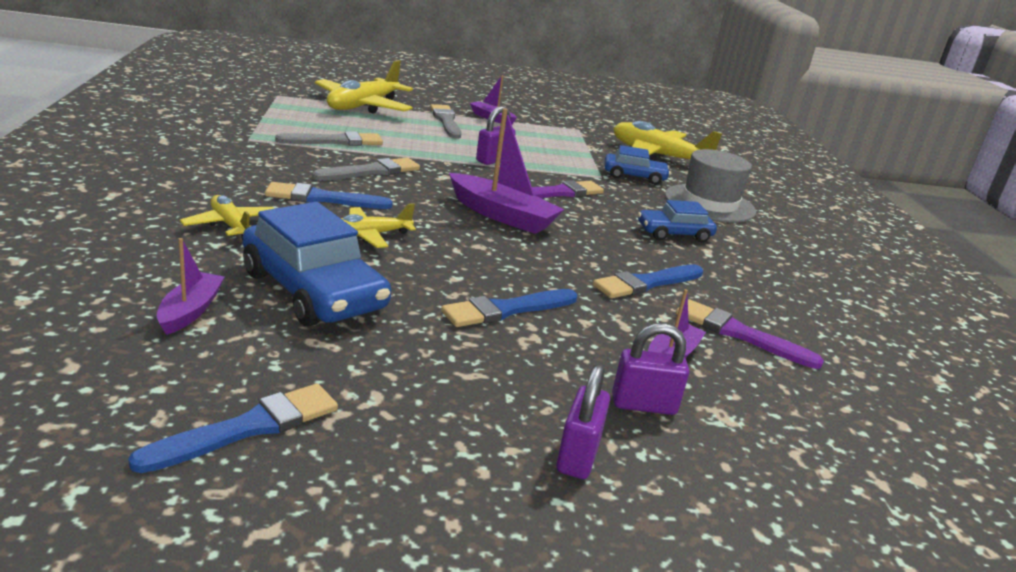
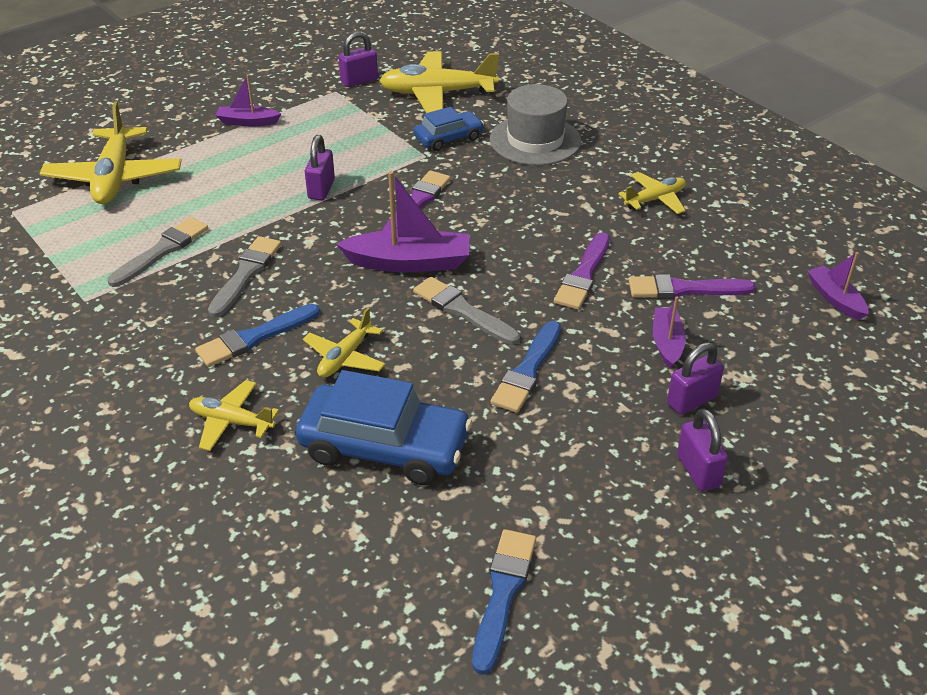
camera: 30 degrees left, 15 degrees up
(190, 311) = (331, 529): purple boat -> purple boat (835, 299)
(446, 121) = (215, 153): grey brush -> grey brush (462, 310)
(604, 131) = (359, 81): none -> purple padlock
(646, 283) = (583, 275): blue brush -> purple brush
(674, 234) = (547, 200): blue car -> none
(783, 273) = (655, 199): none -> yellow plane

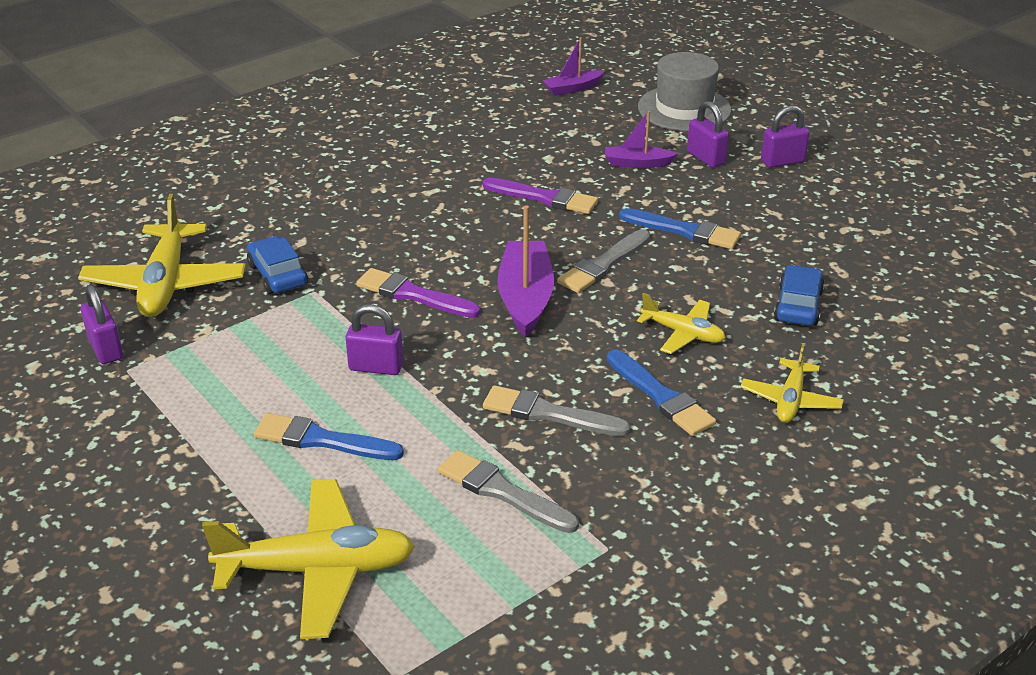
camera: 90 degrees left, 5 degrees down
(247, 122) = (190, 447): purple boat -> none
(384, 446) = (798, 305): blue car -> blue car, size x0.57
(503, 593) = (932, 247): blue brush -> blue brush (322, 440)
(535, 140) = (297, 217): grey hat -> grey hat (684, 109)
(655, 199) = (422, 154): yellow plane -> none
(684, 289) = (563, 150): purple brush -> none

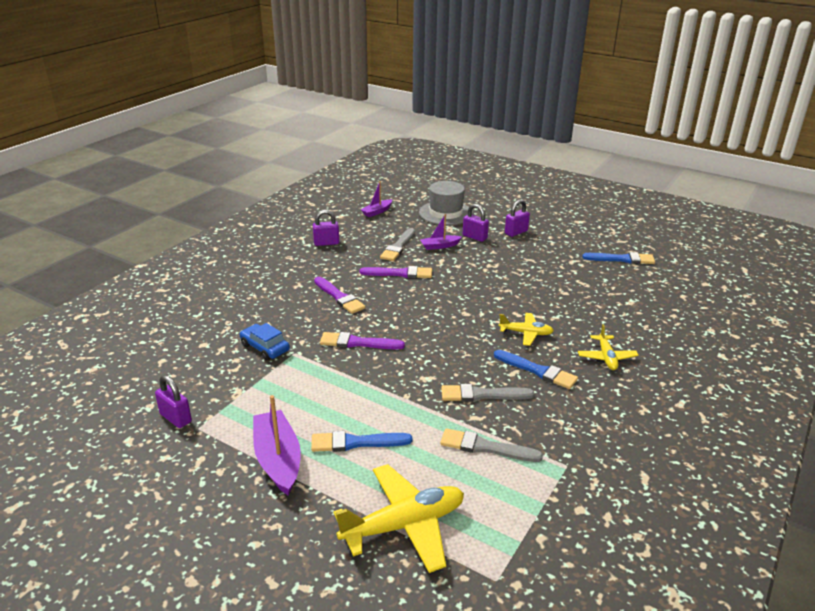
camera: 20 degrees left, 5 degrees down
(165, 284) = (193, 368): yellow plane -> none
(376, 367) = (362, 390): purple padlock -> purple padlock (326, 243)
(429, 219) = (339, 297): none -> purple brush
(525, 298) = (425, 331): purple boat -> purple boat (278, 459)
(603, 264) = (457, 304): grey brush -> grey brush (398, 247)
(684, 231) = (489, 278): blue brush -> blue brush (622, 259)
(798, 305) = (575, 306): blue car -> none

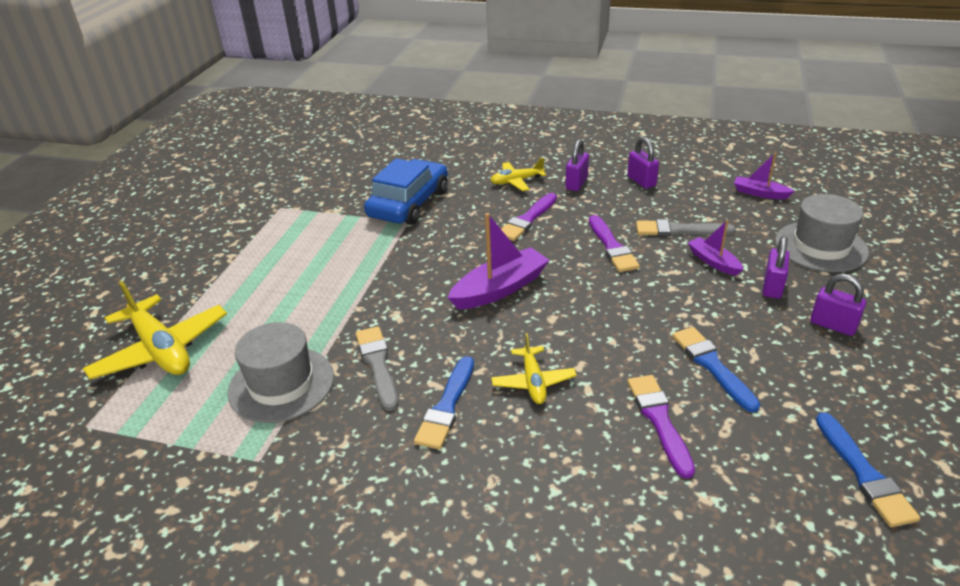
camera: 75 degrees right, 5 degrees up
(176, 418) = (291, 193): purple padlock -> purple padlock (576, 183)
(265, 348) = (409, 203): blue car -> blue car, size x1.76
(278, 459) = (245, 257): purple boat -> purple boat (500, 289)
(356, 442) = (274, 293): blue brush -> blue brush (712, 366)
(357, 343) = (443, 253): purple brush -> purple brush (659, 420)
(485, 447) = (281, 384): grey brush -> grey hat
(606, 357) = (512, 479): yellow plane -> yellow plane (516, 181)

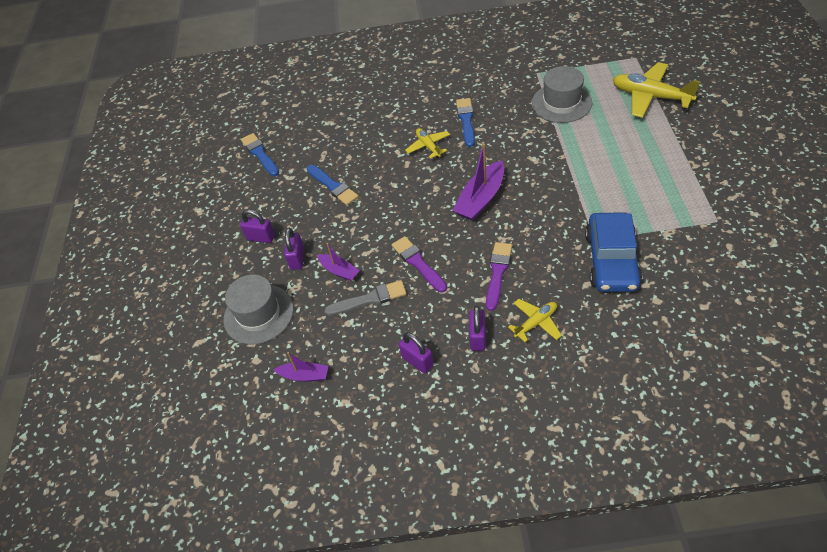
camera: 165 degrees right, 15 degrees up
(378, 364) = (519, 128): grey brush -> none
(659, 420) = (356, 148): purple brush -> none

